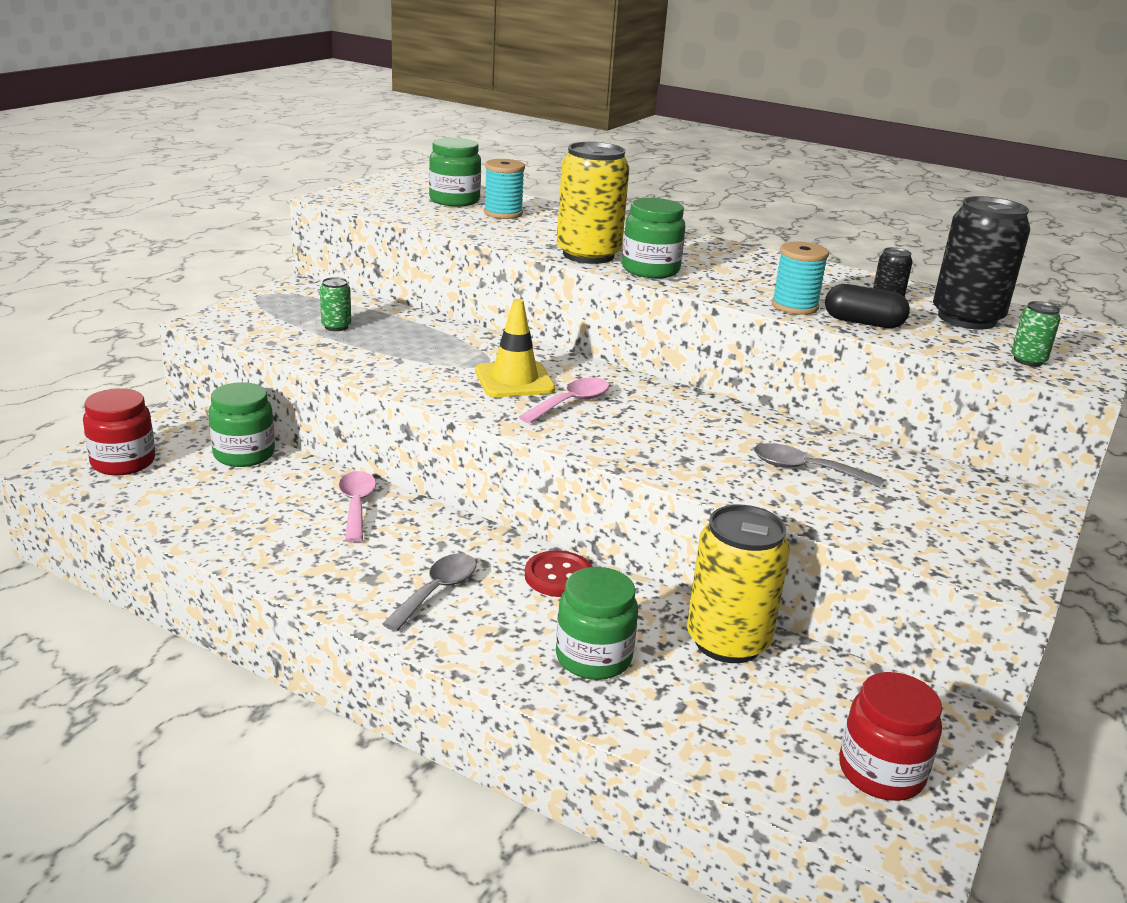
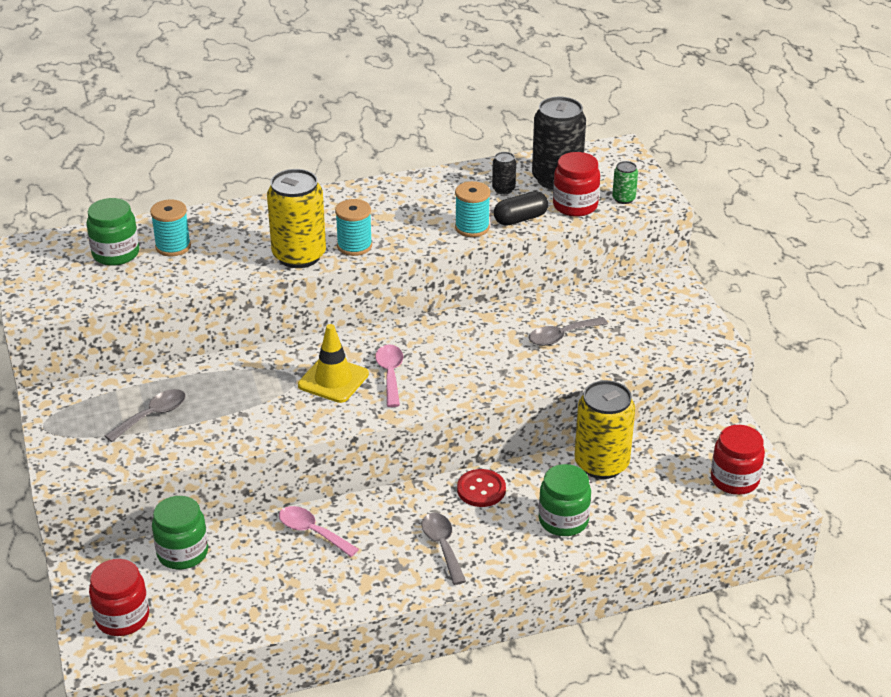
camera: 45 degrees left, 10 degrees up
(336, 326) = (152, 415): green can -> grey spoon
(650, 270) = (354, 246): green jar -> turquoise spool
(951, 340) = (575, 206): none -> red jar

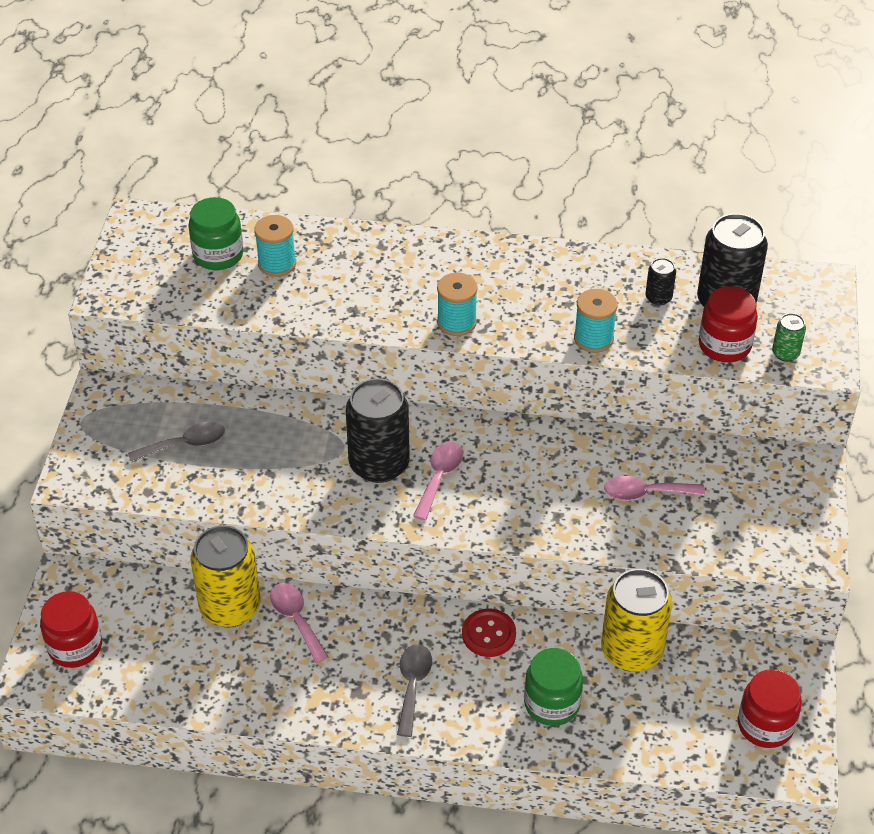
camera: 25 degrees right, 10 degrees up
(182, 553) = (165, 596): green jar -> none
(299, 256) = (394, 316): yellow can -> yellow can (230, 607)
(333, 380) = (379, 464): yellow traffic cone -> black can
(520, 219) = (653, 343): black capsule -> none
(561, 336) = (645, 493): grey spoon -> pink spoon

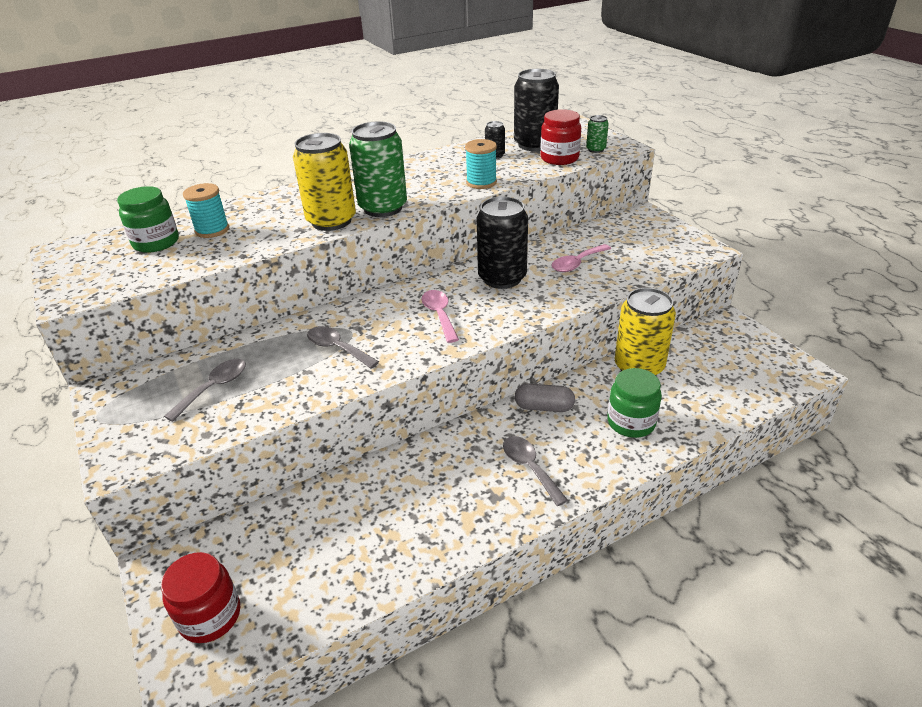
camera: 35 degrees left, 10 degrees down
(230, 607) = (334, 499): yellow can -> yellow can (331, 221)
(296, 619) = (397, 477): pink spoon -> none
(315, 462) = (337, 348): none -> grey spoon
(379, 464) = (388, 328): black can -> black can (502, 278)
(456, 322) = (383, 208): turquoise spool -> green can
(488, 634) = (544, 407): red button -> grey capsule
(765, 725) = (757, 361): red jar -> none

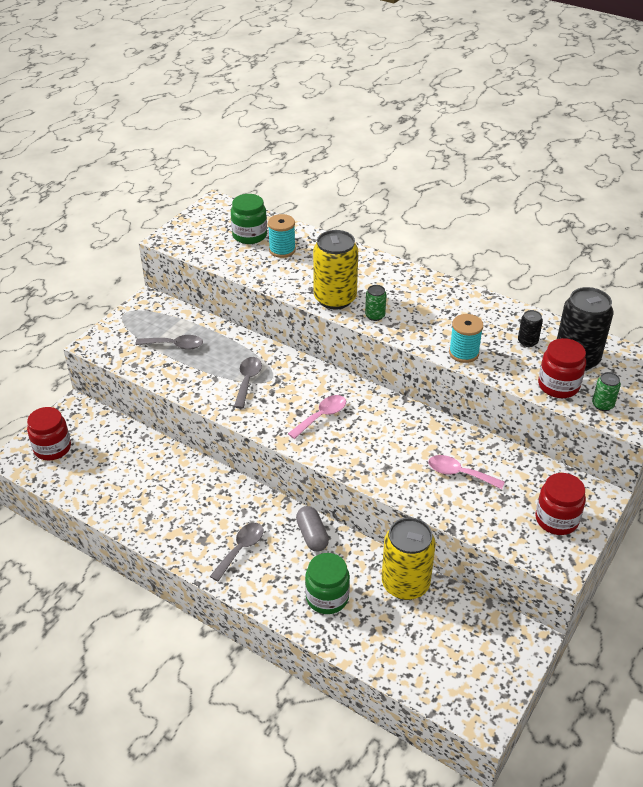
camera: 60 degrees right, 5 degrees up
(383, 208) = (375, 316): green can -> green can, size x0.46
(502, 278) = (399, 433): black can -> none
(658, 237) = (556, 519): none -> red jar

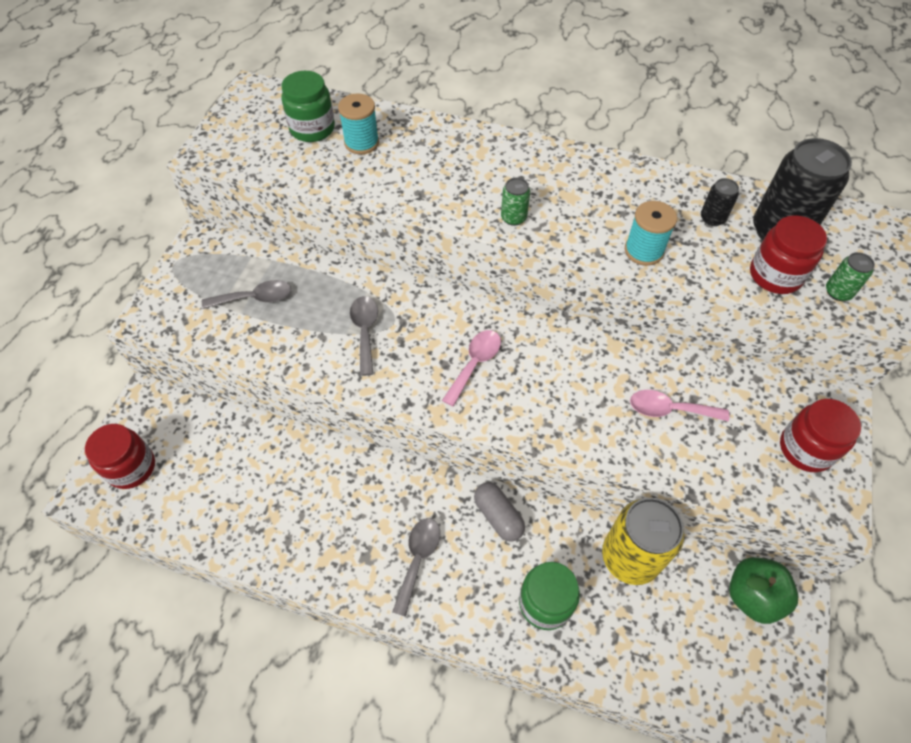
camera: 15 degrees left, 15 degrees up
(335, 299) = (454, 202): yellow can -> none
(494, 630) = (752, 596): none -> green apple

